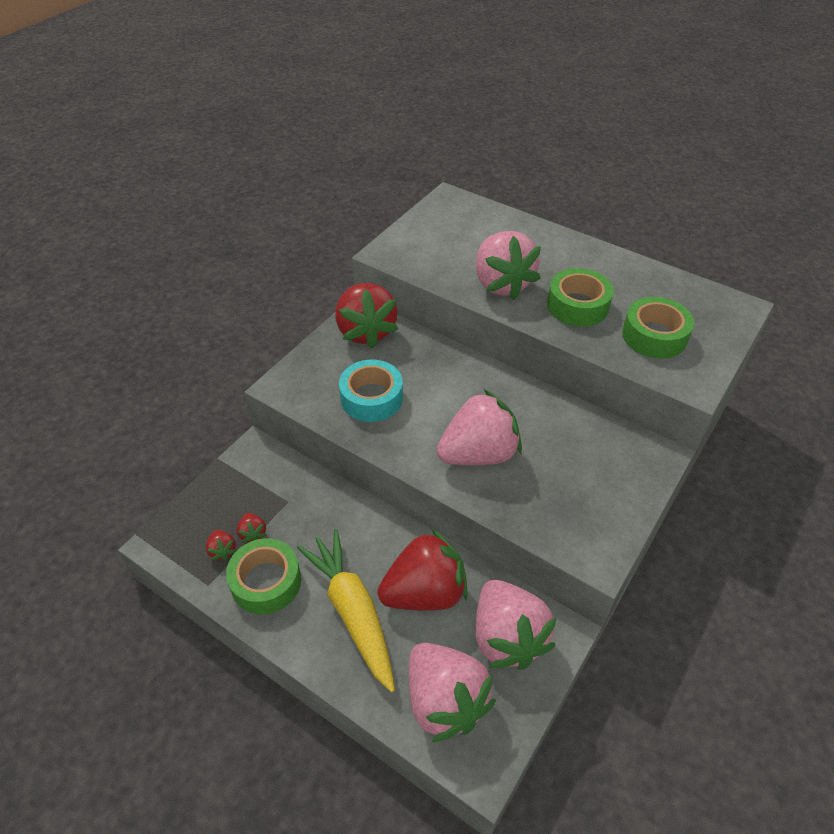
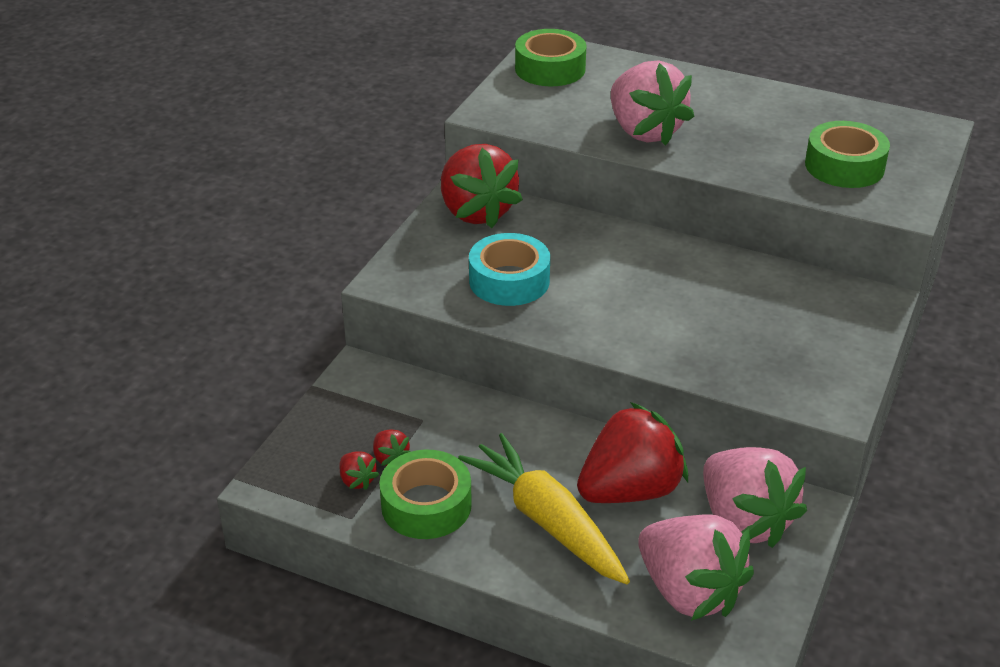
camera: 10 degrees left, 10 degrees down
(478, 454) = (662, 322): pink strawberry -> none
(577, 305) = (744, 145): green tape -> green tape (550, 69)

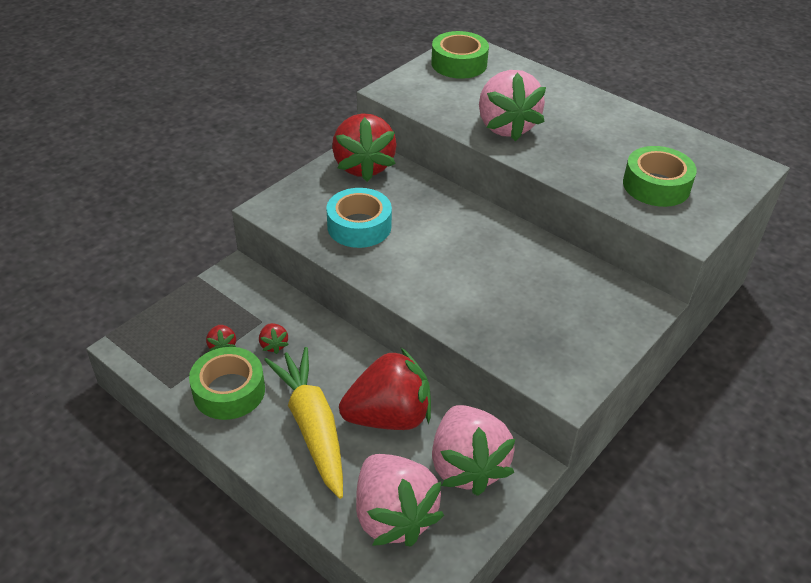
camera: 15 degrees right, 5 degrees up
(357, 480) = (189, 358): red strawberry -> red strawberry (273, 345)

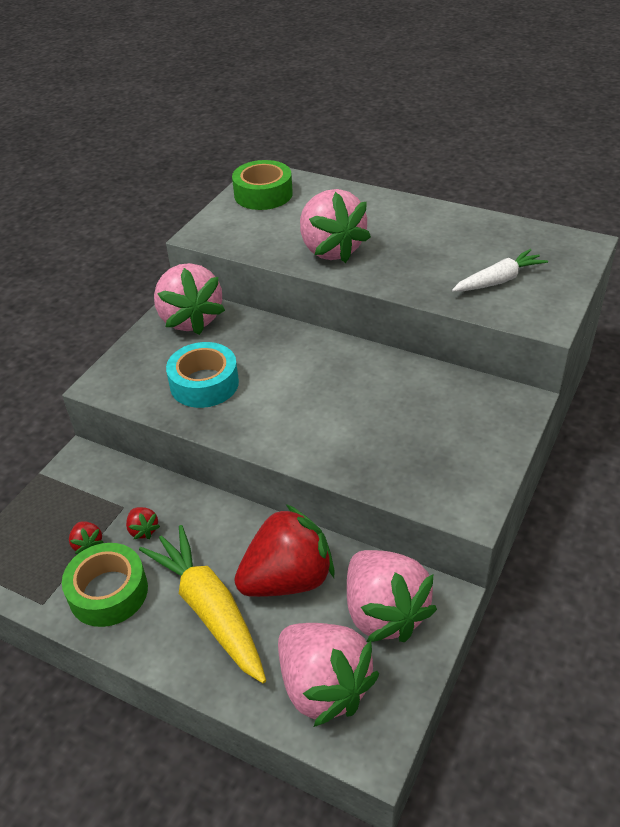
camera: 10 degrees left, 0 degrees up
(363, 166) = (190, 319): red strawberry -> pink strawberry
(656, 185) = (498, 280): green tape -> white carrot

